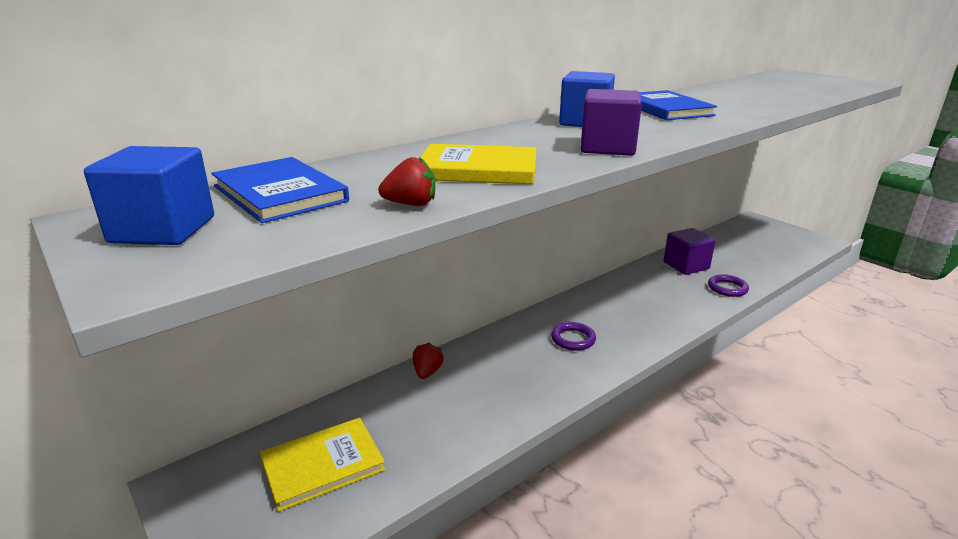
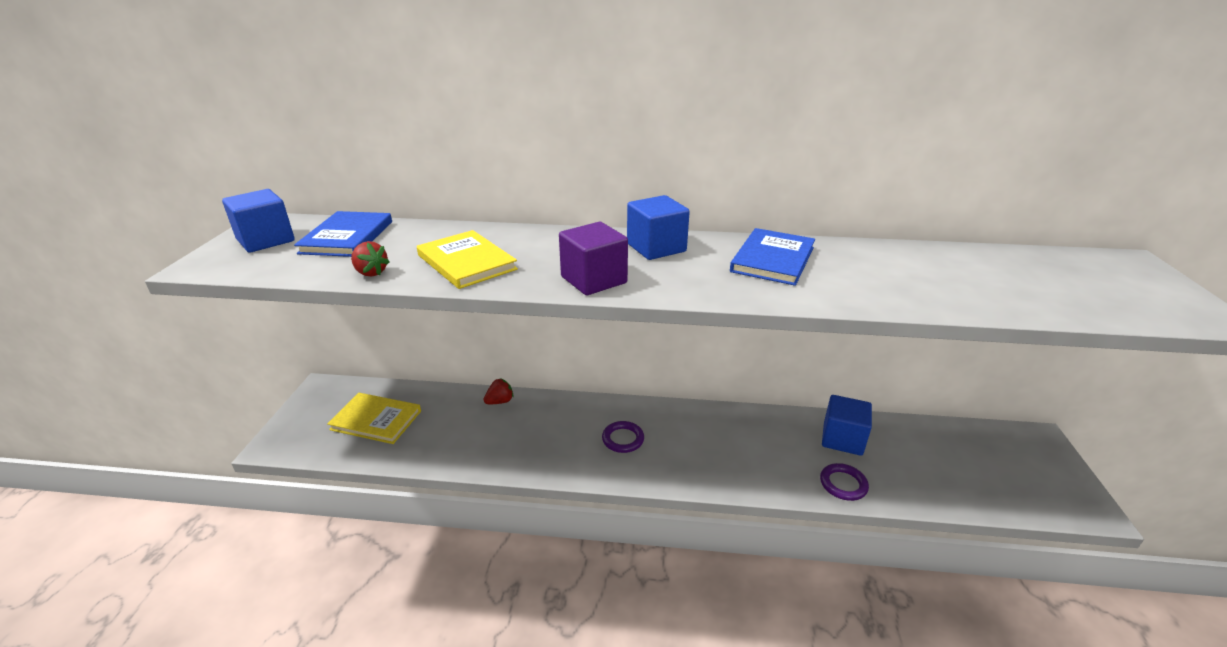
camera: 45 degrees right, 5 degrees up
(686, 265) = (842, 439): purple cube -> blue cube

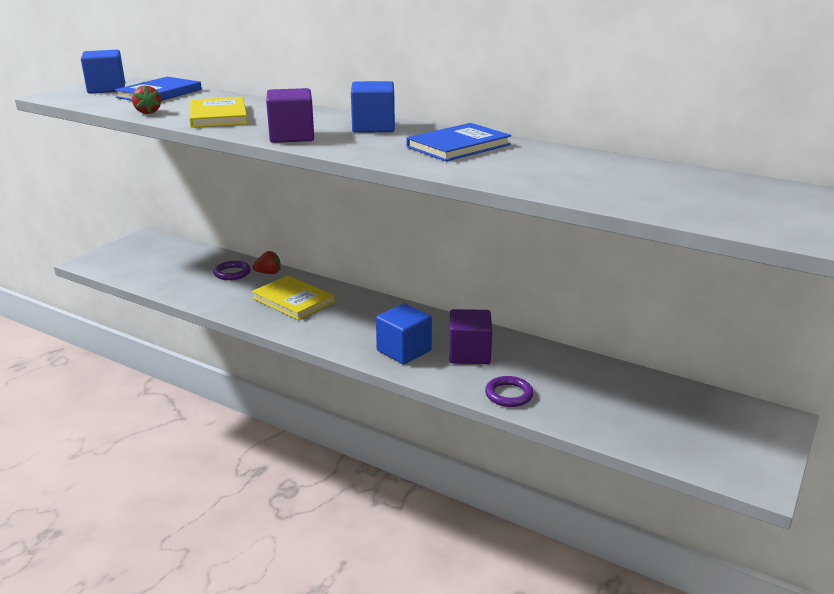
camera: 25 degrees right, 5 degrees down
(376, 420) = (166, 264): yellow book -> yellow book (293, 300)
(623, 439) = (343, 318): purple ring -> purple ring (232, 273)
(769, 446) = (469, 354): none -> purple cube
(842, 439) = (548, 366): blue cube -> blue cube (404, 351)

